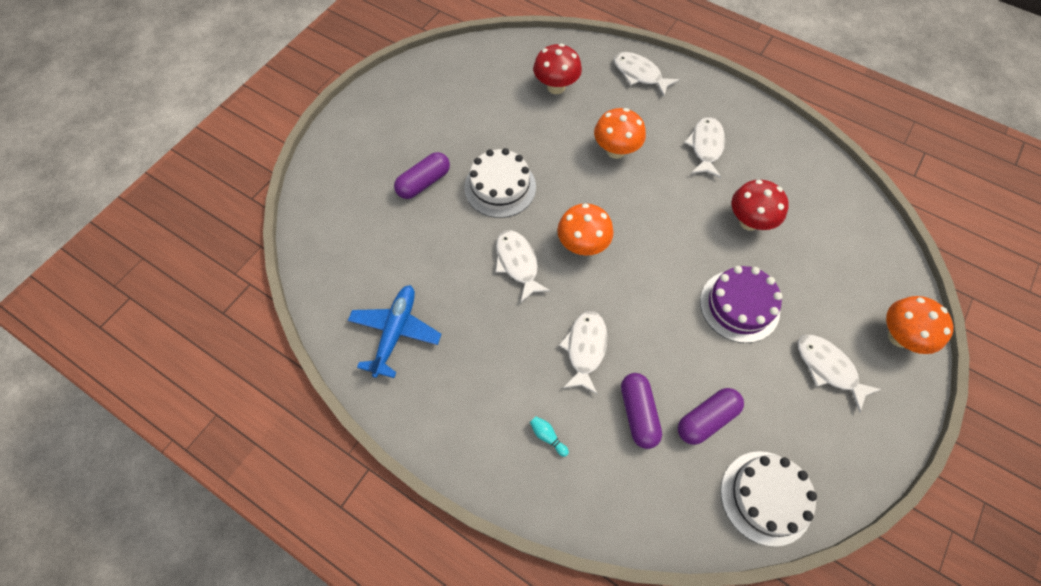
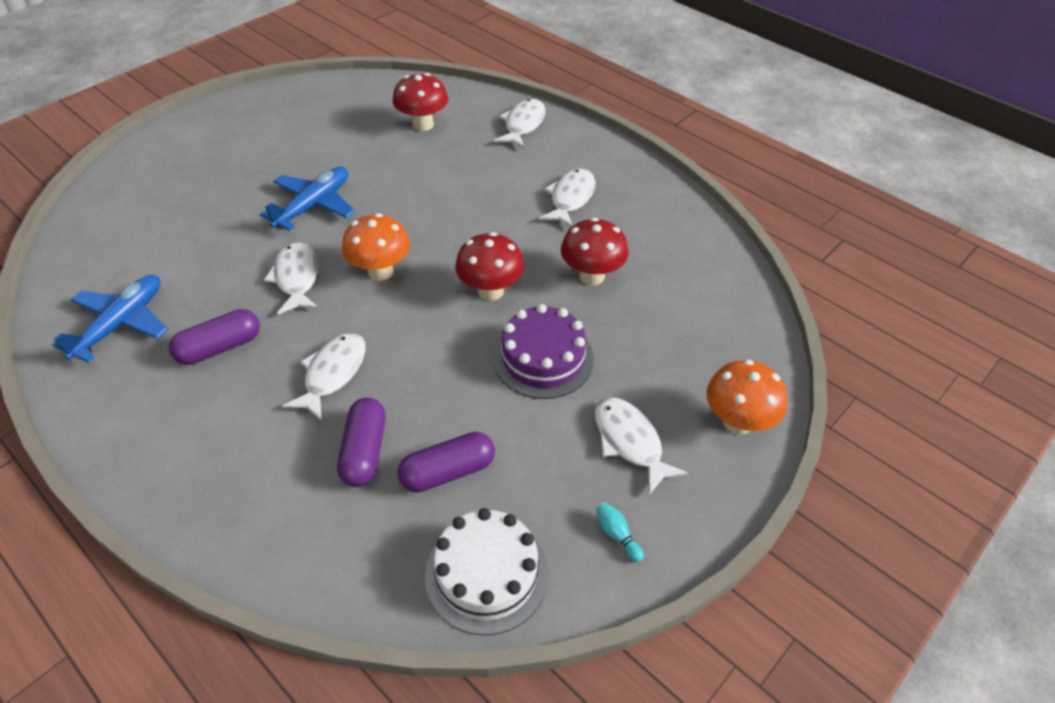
camera: 10 degrees right, 15 degrees down
(424, 182) = (231, 190): purple capsule -> purple capsule (220, 347)
(500, 187) = (314, 205): white cake -> blue plane
(547, 436) = (241, 457): turquoise bowling pin -> turquoise bowling pin (617, 535)
(616, 150) = (463, 189): orange mushroom -> none
(639, 74) = (523, 124): white fish -> white fish turned 60 degrees clockwise
(676, 249) = (490, 291): none -> red mushroom

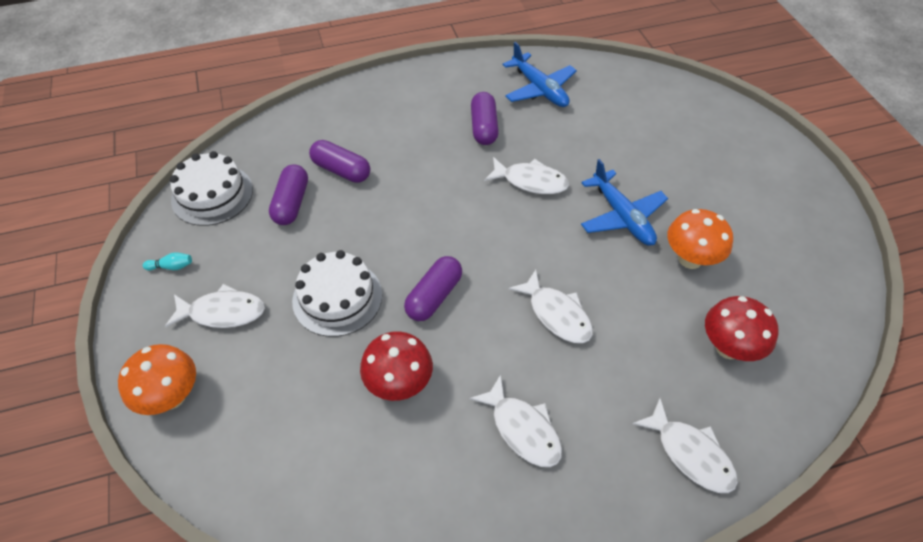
camera: 120 degrees right, 5 degrees up
(333, 373) = (418, 174): white fish -> white fish (556, 314)
(380, 271) = (506, 232): orange mushroom -> orange mushroom (690, 259)
(490, 291) = (434, 296): red mushroom -> purple capsule
(543, 358) = (337, 297): purple cake -> white cake

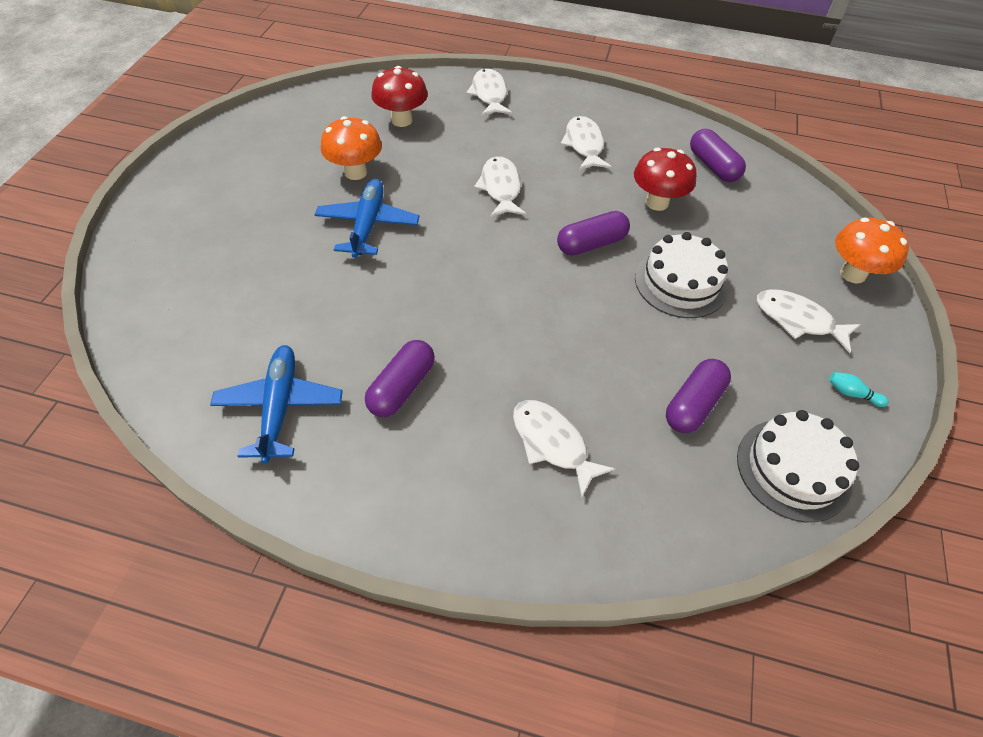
camera: 150 degrees left, 0 degrees up
(341, 170) = (614, 419): purple capsule -> purple capsule (713, 166)
(531, 181) = (414, 296): white fish -> white fish (552, 443)

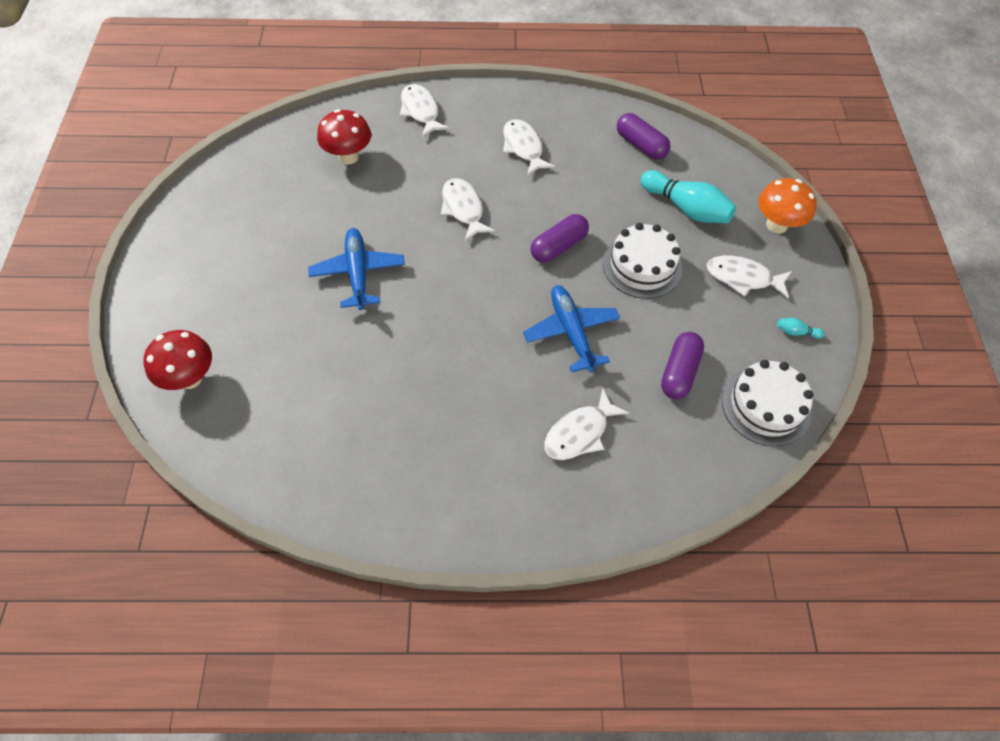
camera: 15 degrees left, 5 degrees up
(279, 406) = (348, 460): blue plane -> blue plane (571, 332)
(355, 172) = (326, 222): orange mushroom -> none
(402, 387) = (443, 417): purple capsule -> none
(552, 443) = (579, 433): white fish -> white fish turned 75 degrees counterclockwise
(657, 202) = (602, 193): red mushroom -> red mushroom (190, 378)
(748, 236) = (686, 208): none -> turquoise bowling pin

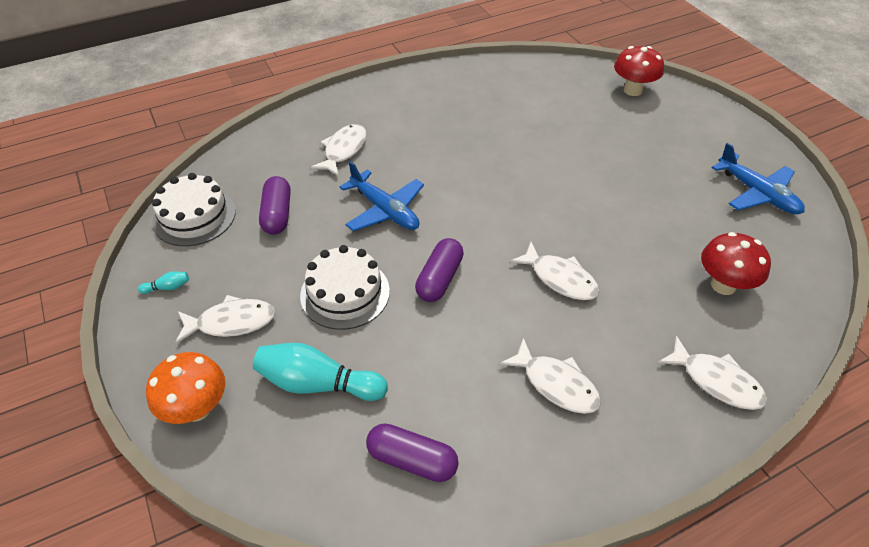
camera: 155 degrees right, 10 degrees down
(358, 273) = (596, 187): blue plane -> blue plane (757, 193)

